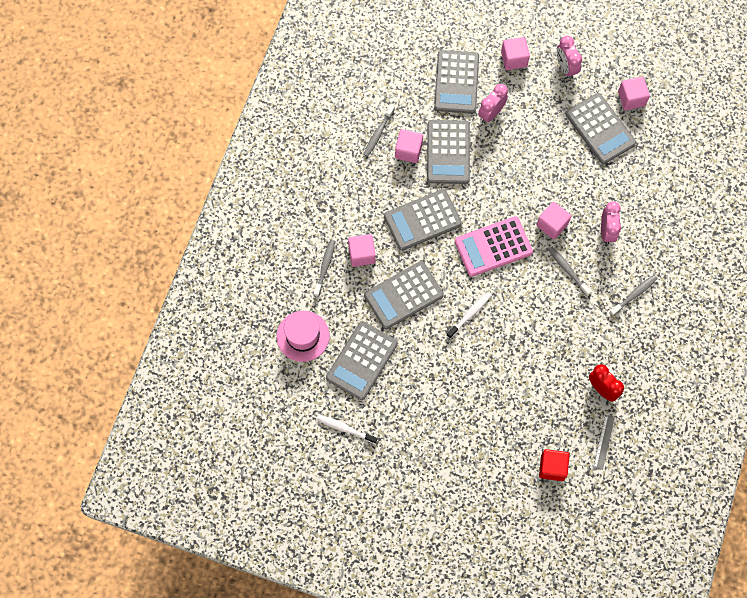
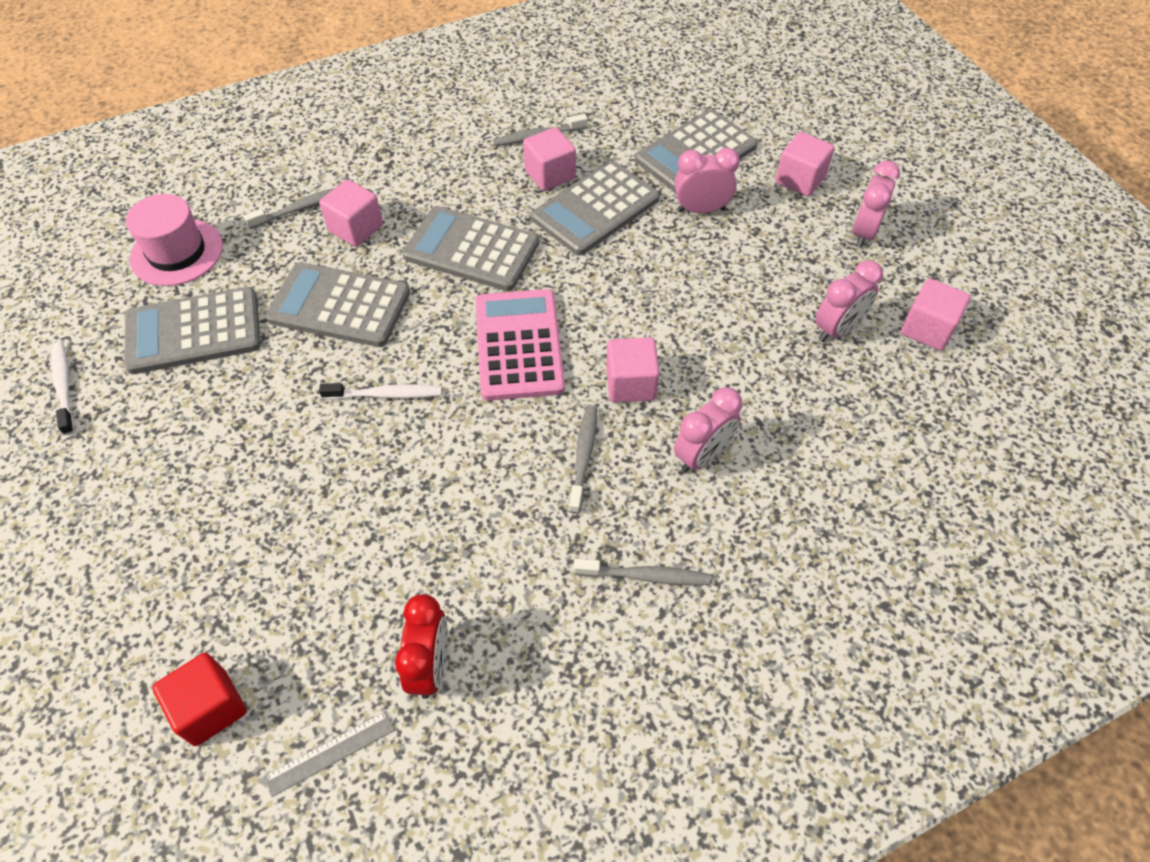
camera: 45 degrees right, 15 degrees down
(493, 246) = (519, 345): pink calculator -> pink calculator turned 60 degrees clockwise
(600, 129) = (837, 329): grey calculator -> pink clock

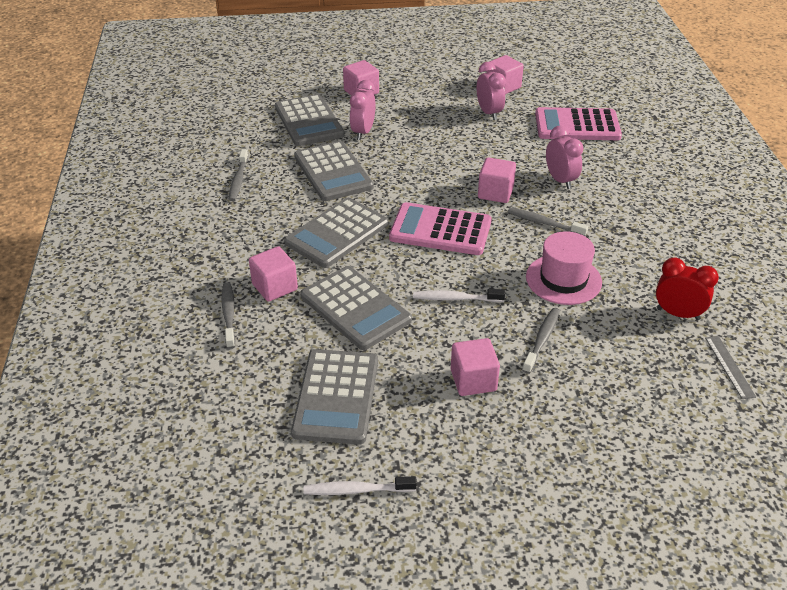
camera: 70 degrees left, 15 degrees down
(177, 252) = (231, 399): pink hat -> pink hat (563, 279)
(210, 708) = (690, 420): red cube -> none
(339, 305) = (355, 308): grey calculator -> grey calculator turned 75 degrees counterclockwise
(385, 394) = (456, 298): white toothbrush -> white toothbrush turned 105 degrees counterclockwise
(550, 174) = (284, 183): pink cube -> pink cube (473, 380)
(645, 576) = (636, 220): grey toothbrush -> grey toothbrush (542, 340)
(863, 232) = (420, 84): pink clock -> none
(874, 449) = (577, 125): none -> pink calculator

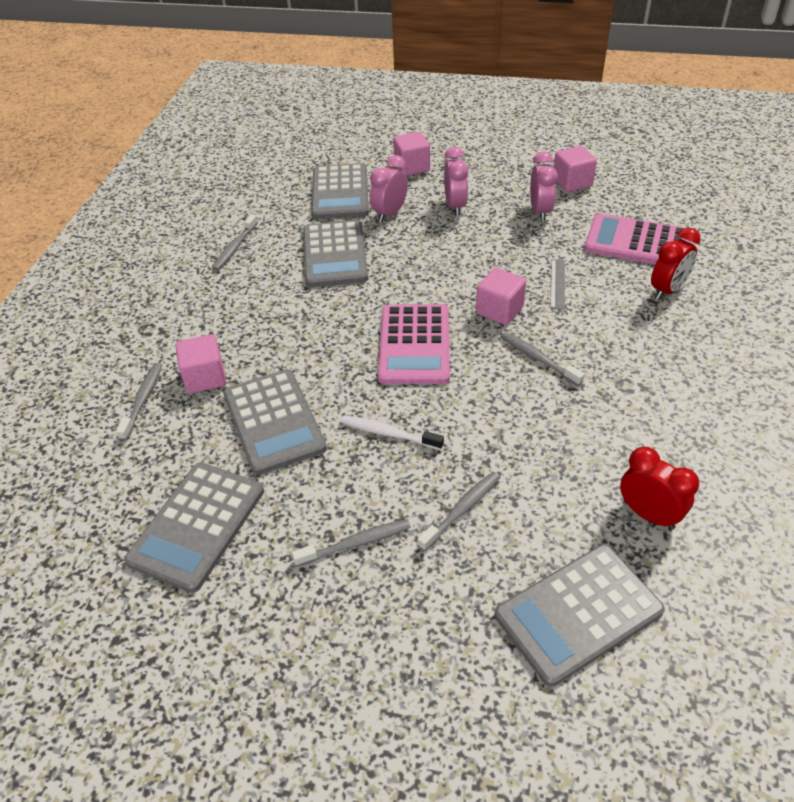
camera: 20 degrees right, 5 degrees up
(337, 233) = (301, 327): grey calculator -> grey calculator (578, 613)
(357, 490) = (157, 651): white toothbrush -> none
(440, 230) = (414, 344): pink calculator -> pink calculator turned 120 degrees counterclockwise
(473, 380) = (356, 543): pink cube -> grey toothbrush
(560, 180) = (584, 308): pink clock -> pink clock (455, 206)
(563, 279) = (526, 436): pink hat -> none
(617, 157) = (667, 290): none -> red clock
(729, 366) = (684, 606): grey ruler -> grey ruler (557, 284)

